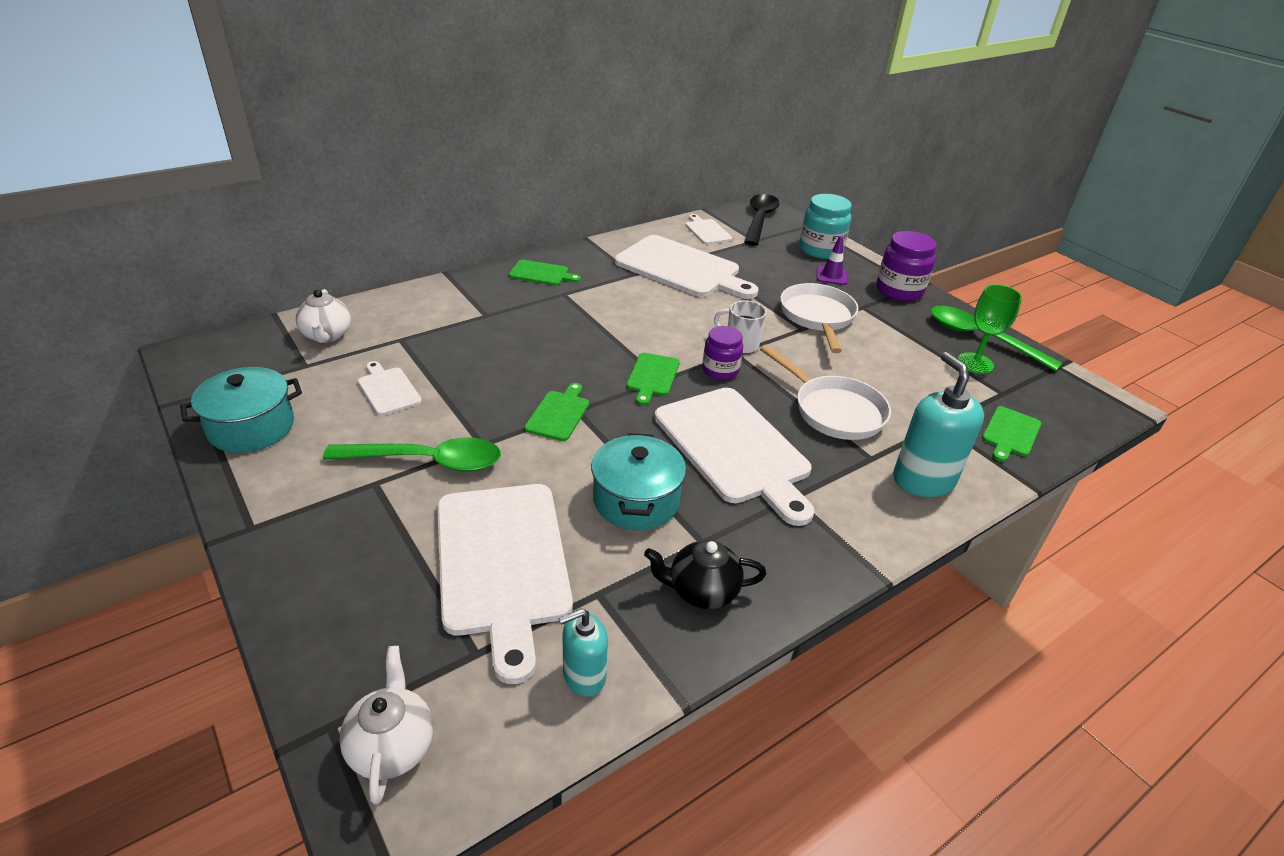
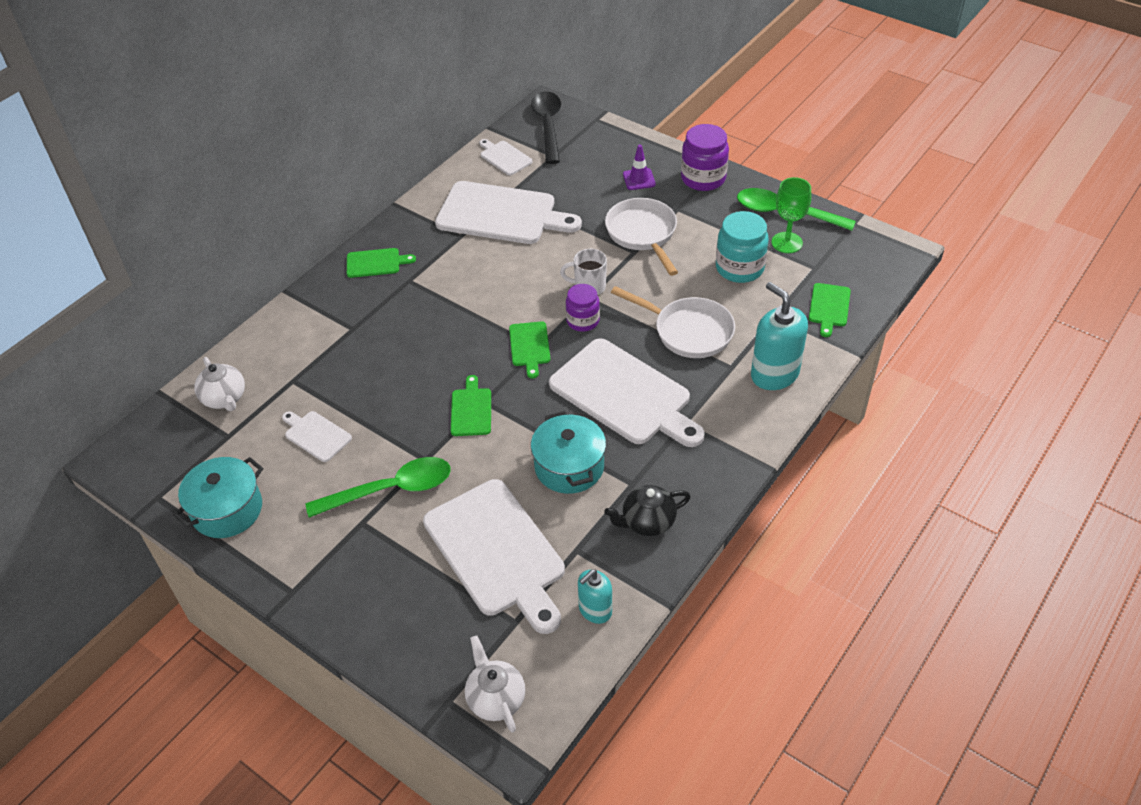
camera: 15 degrees left, 10 degrees up
(820, 250) = (618, 149): turquoise jar -> turquoise jar (739, 268)

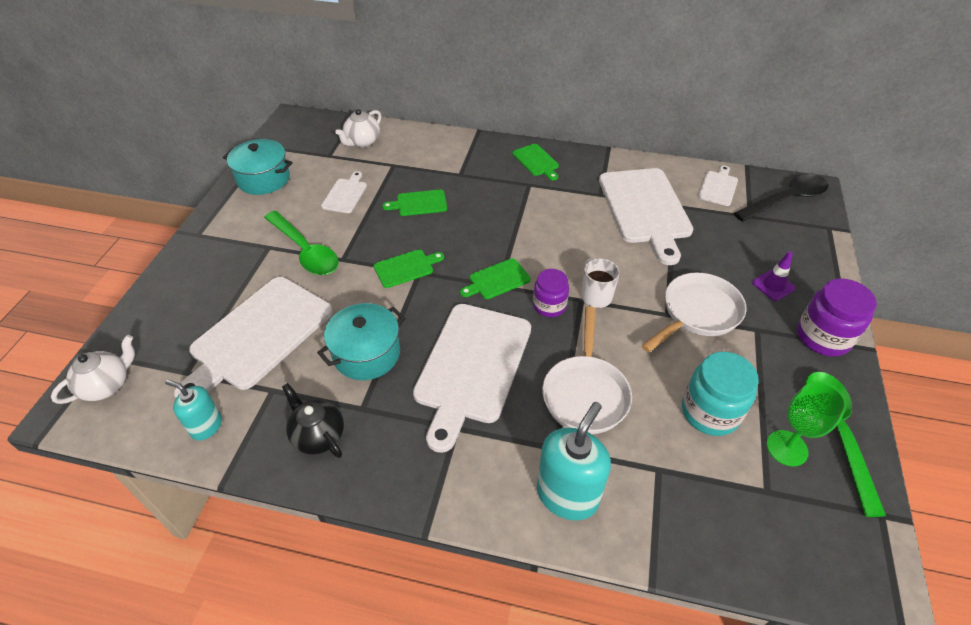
camera: 65 degrees right, 0 degrees up
(829, 307) = (711, 526): green cutting board -> green cutting board (419, 203)

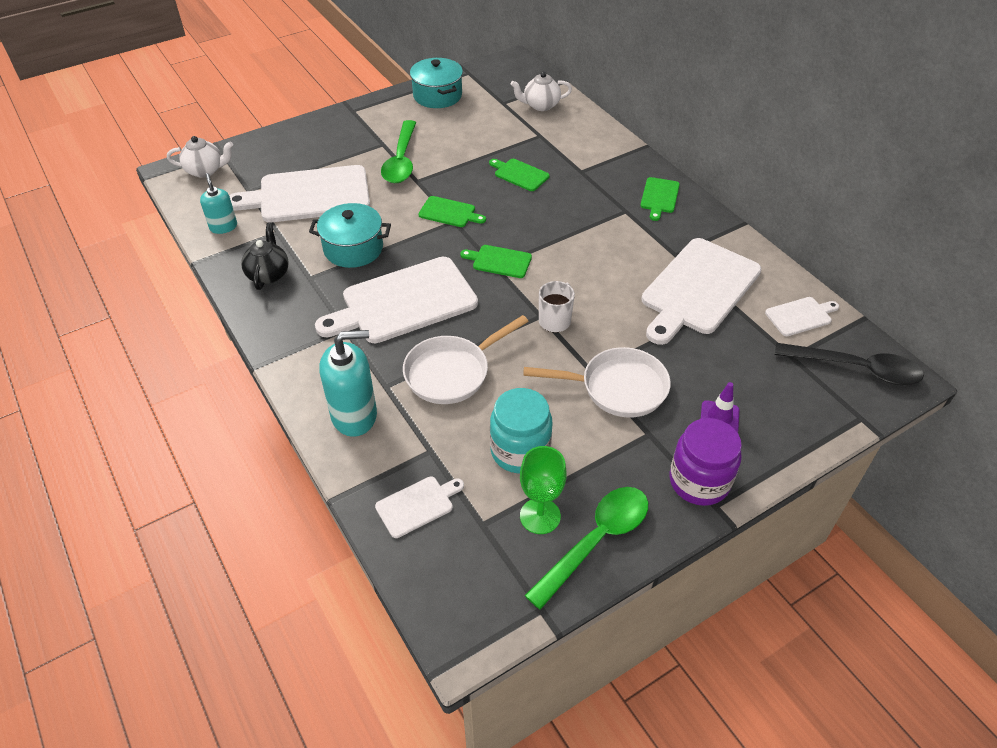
camera: 45 degrees right, 0 degrees up
(345, 194) = (477, 137): white cutting board -> white cutting board (417, 505)
(549, 306) = (511, 303): purple jar -> none

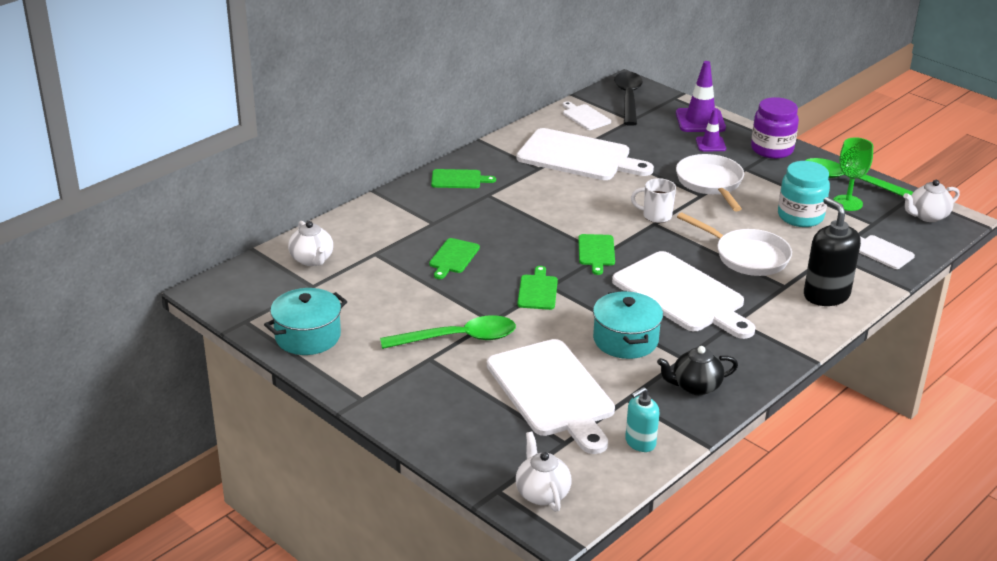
camera: 105 degrees left, 15 degrees down
(354, 415) = (826, 295): turquoise soap dispenser -> black soap dispenser
(482, 601) = (927, 216): none -> white teapot
(789, 426) = (700, 121): none -> purple traffic cone

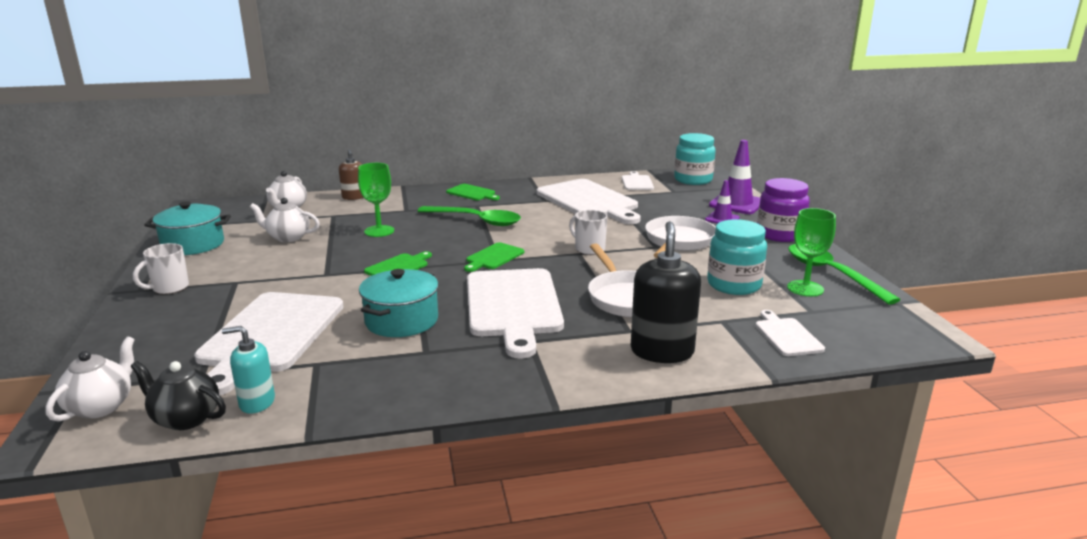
camera: 35 degrees right, 10 degrees down
(352, 223) = (354, 197): none -> brown soap dispenser
(384, 387) = (169, 288): none -> white mug
(453, 257) = (379, 231): green cutting board -> green goblet
(458, 338) = (280, 277): green spoon -> green spoon (476, 220)
(628, 98) = (693, 180): black spoon -> turquoise jar
(695, 386) = (393, 378): black teapot -> black teapot (185, 418)
(927, 216) = (892, 323): white teapot -> white teapot (288, 237)

